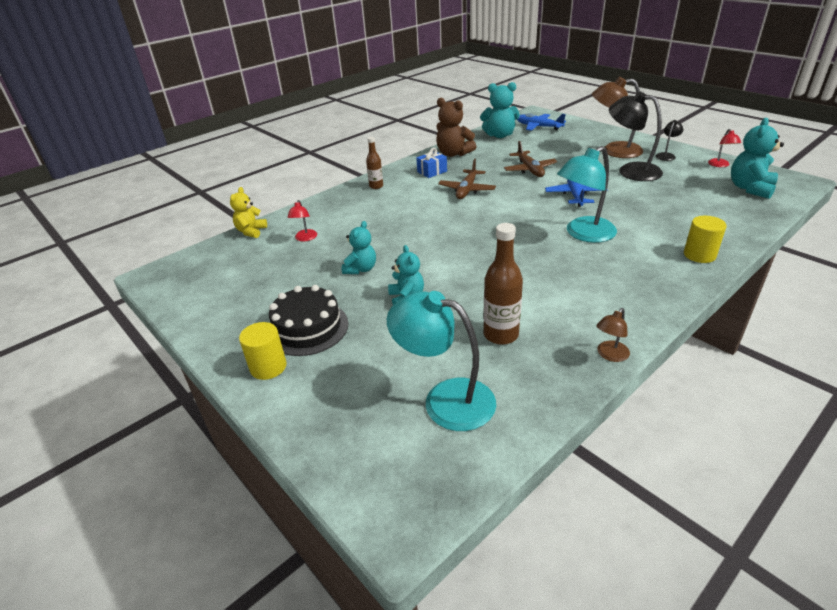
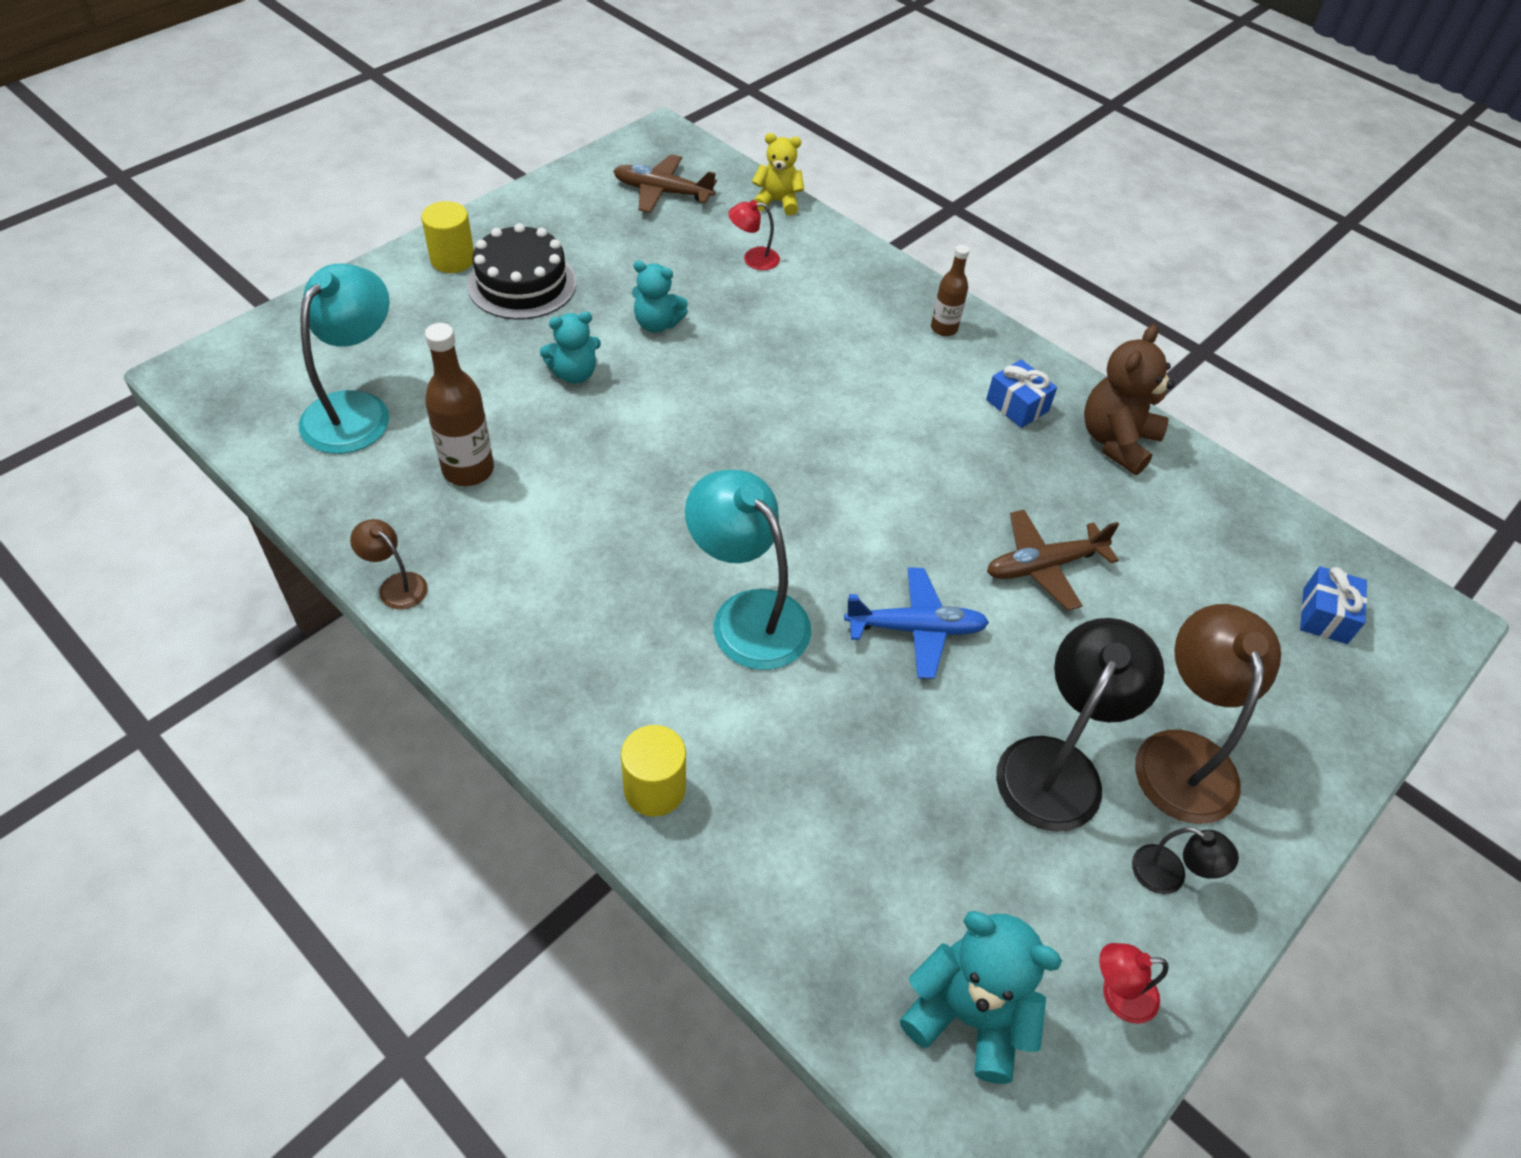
camera: 80 degrees right, 15 degrees up
(467, 190) = (934, 455): brown plane -> brown plane (662, 192)
(499, 135) = (1245, 530): turquoise teddy bear -> none
(538, 127) = (1325, 616): blue plane -> blue gift

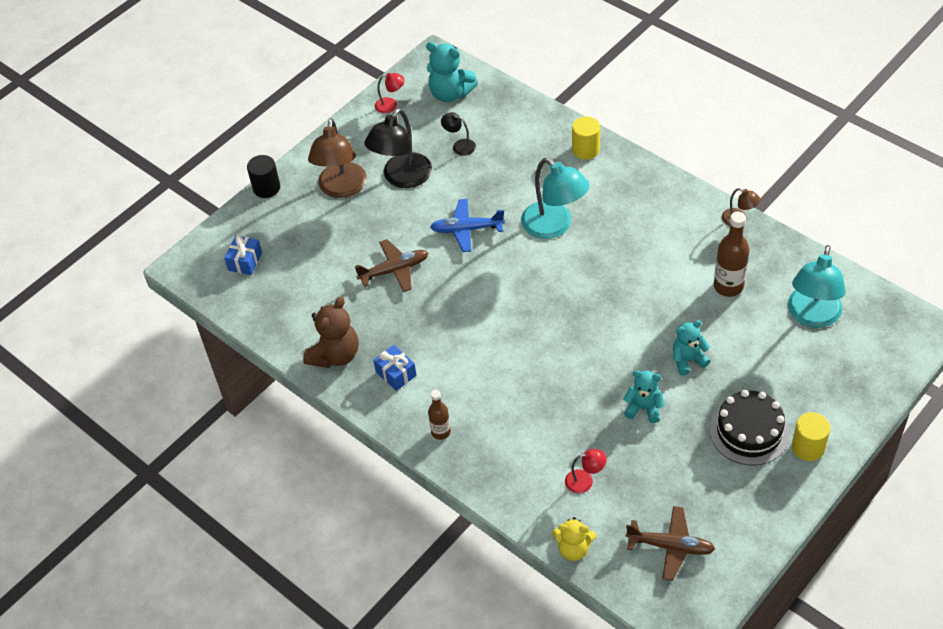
camera: 175 degrees left, 0 degrees up
(1169, 875) = (360, 143): black lamp -> black lamp (459, 145)
(1345, 777) = (266, 188): none -> black cylinder

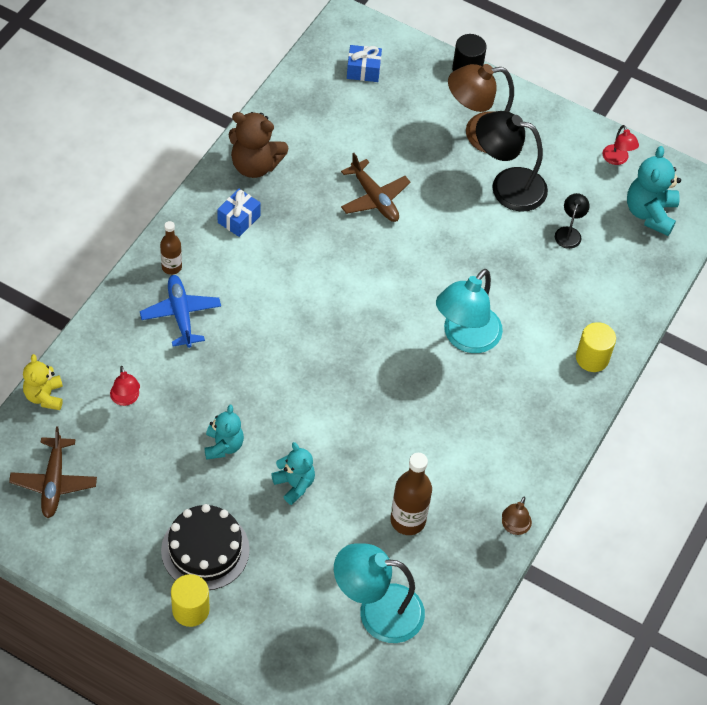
camera: 70 degrees right, 5 degrees up
(466, 229) = (444, 255): blue plane -> blue plane (181, 314)

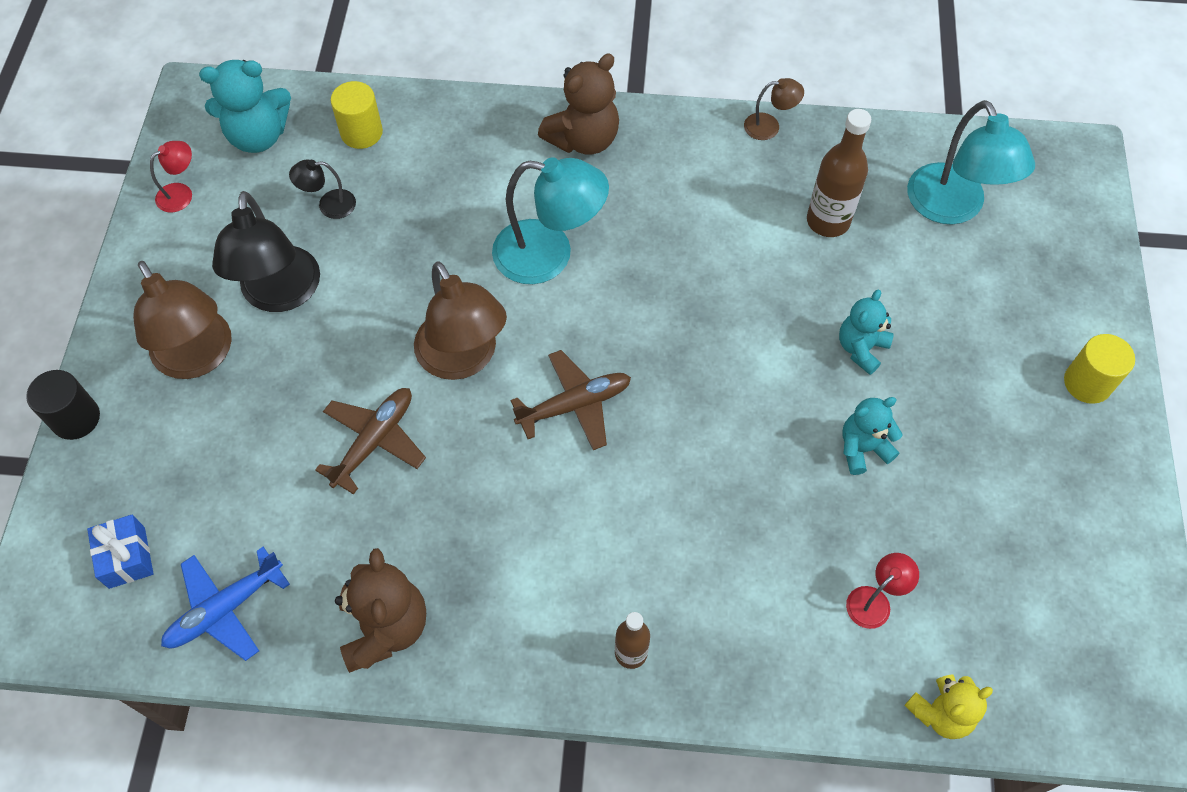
camera: 110 degrees left, 5 degrees up
(54, 482) = (1050, 625): brown plane -> brown plane (575, 405)
(181, 314) = (703, 599): blue plane -> blue plane (225, 609)
(205, 550) = (1007, 403): black cake -> none
(239, 219) = (498, 602): blue gift -> none
(408, 261) = (463, 359): none -> brown lamp
(558, 400) = (583, 139): none -> brown teddy bear
(592, 358) = (507, 127): yellow cylinder -> yellow cylinder (361, 132)

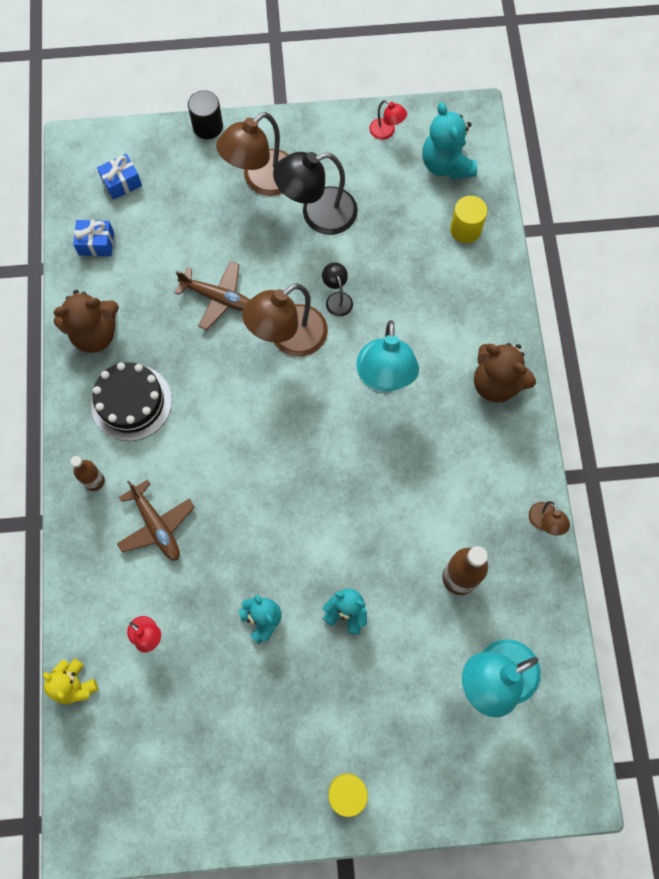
camera: 80 degrees right, 10 degrees up
(225, 609) = (96, 243): blue plane -> blue gift
(329, 205) = (397, 224): black lamp -> black lamp (337, 299)
(514, 584) = (131, 402): none -> black cake
(575, 405) = (265, 417): brown plane -> brown plane (156, 525)

